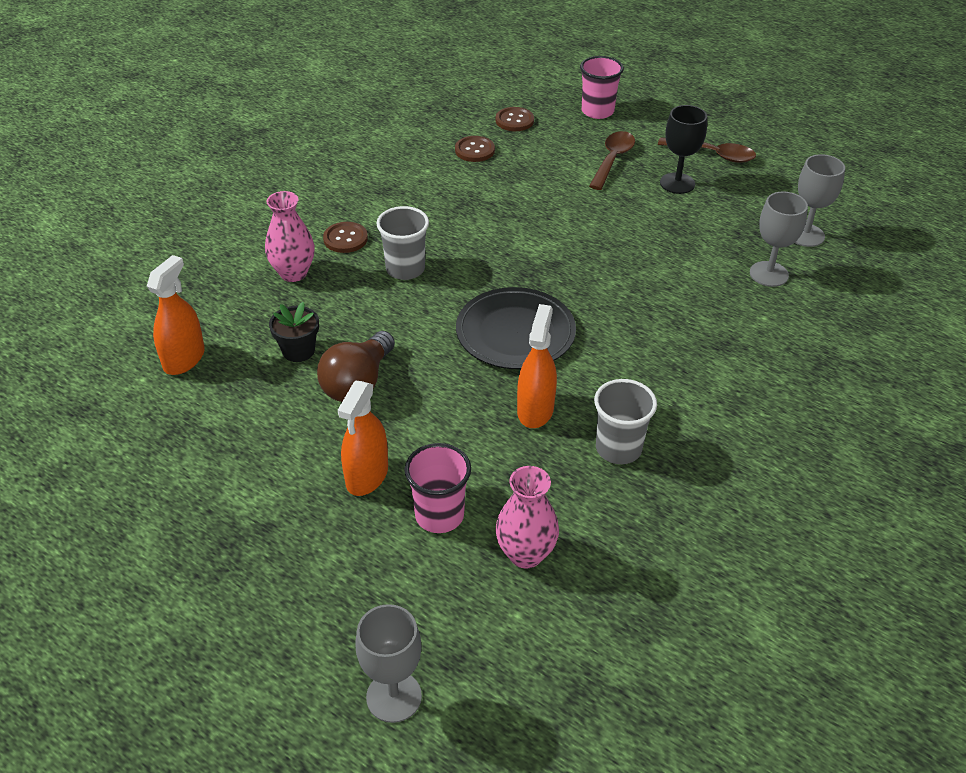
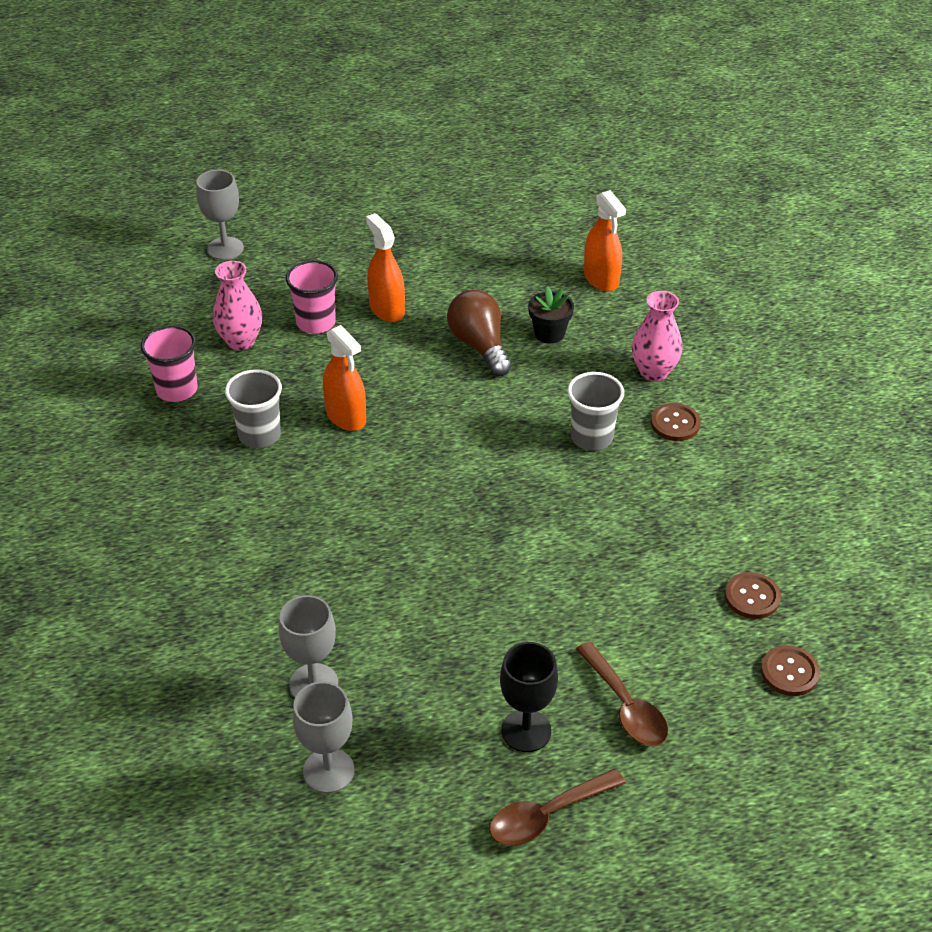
camera: 130 degrees right, 0 degrees up
(515, 332) = (438, 456): black plate -> none
(597, 111) = (745, 771): pink cup -> pink cup (177, 390)

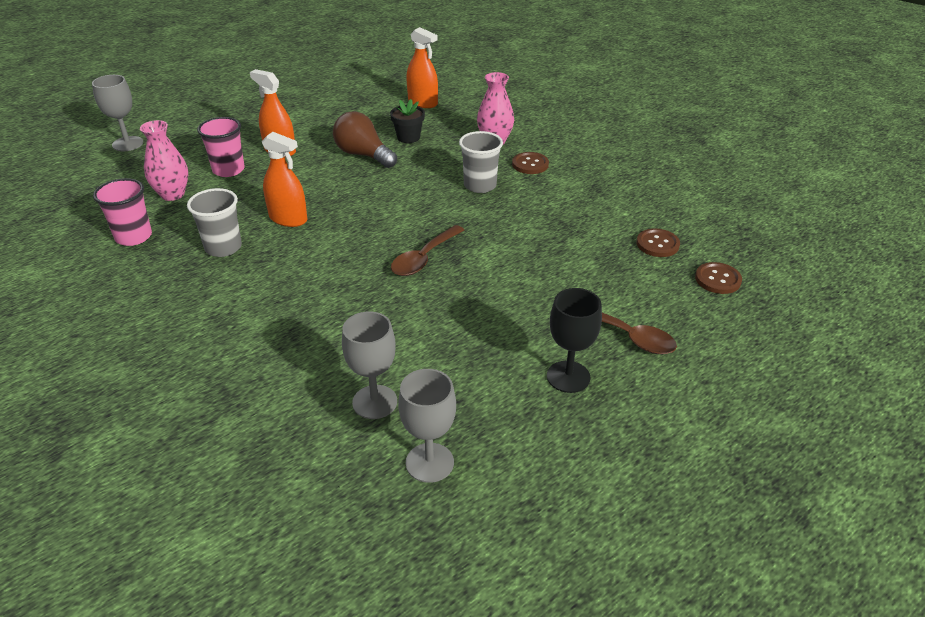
camera: 25 degrees left, 5 degrees down
(547, 815) = (628, 430): brown spoon -> brown spoon (424, 258)

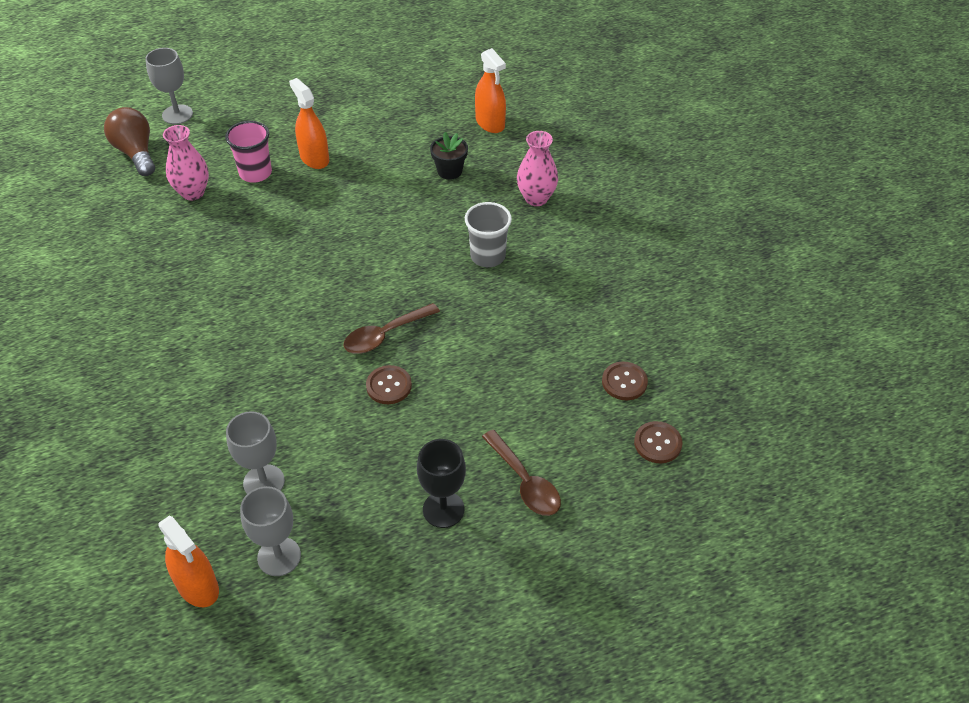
camera: 20 degrees right, 10 degrees up
(133, 237) = (140, 237): pink cup -> none
(223, 247) = (211, 271): grey cup -> none
(288, 219) = (283, 251): orange spray bottle -> orange spray bottle (198, 586)
(363, 155) = (392, 185): brown light bulb -> brown light bulb (136, 153)
(530, 164) = (555, 240): brown button -> brown button (389, 386)

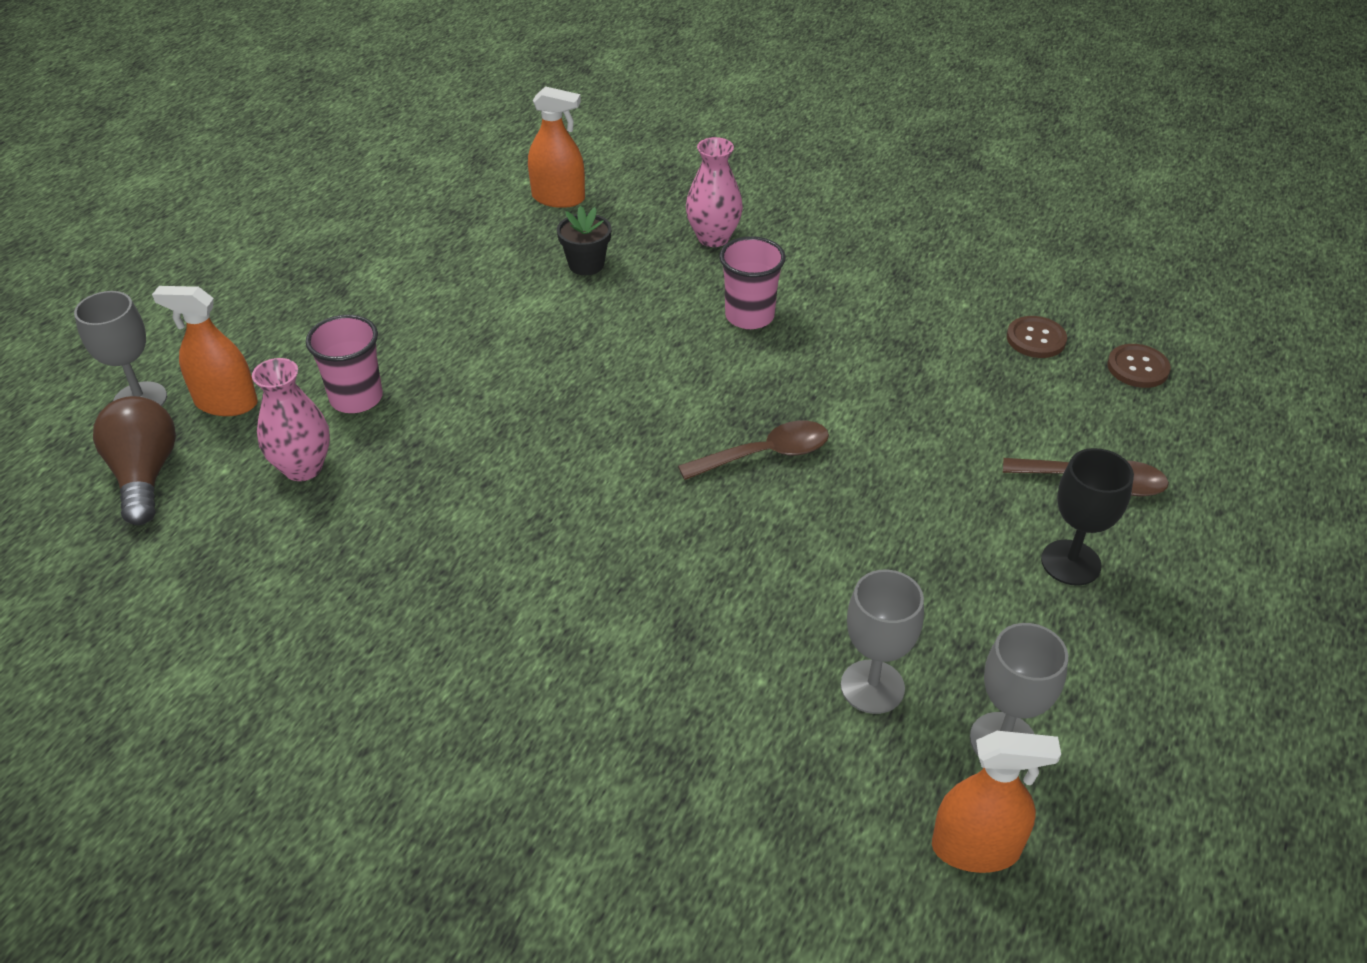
camera: 45 degrees left, 5 degrees down
(136, 153) = (145, 475): brown light bulb -> brown light bulb turned 60 degrees clockwise
(314, 158) = (409, 341): orange spray bottle -> orange spray bottle (226, 403)
(385, 335) = (765, 454): brown spoon -> brown spoon turned 120 degrees counterclockwise
(389, 386) = (845, 497): brown button -> none
(487, 256) = (749, 316): grey cup -> pink cup

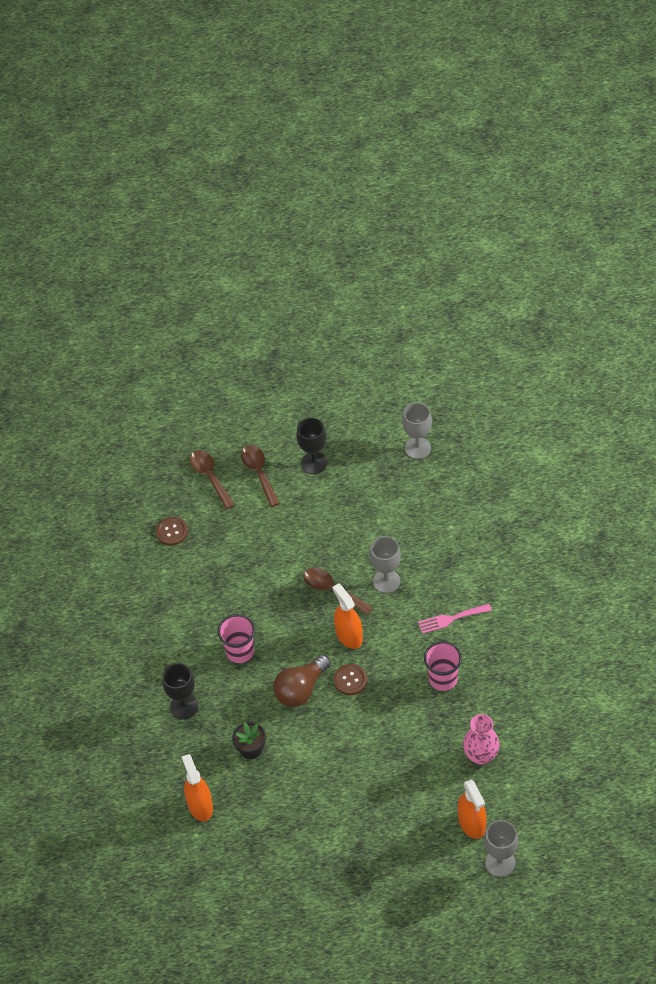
camera: 120 degrees left, 10 degrees up
(145, 475) = (536, 814): brown light bulb -> brown light bulb (301, 689)
(356, 398) = (425, 771): pink cup -> pink cup (443, 679)
(566, 568) = (451, 619): none -> pink fork
(713, 238) = (184, 706): pink vase -> black goblet
(872, 687) = (425, 493): grey goblet -> grey goblet (386, 581)
(975, 848) = (466, 437): orange spray bottle -> orange spray bottle (349, 636)
(1127, 422) = (210, 477): none -> brown spoon
(1137, 368) = (166, 487): brown button -> brown button (350, 680)

